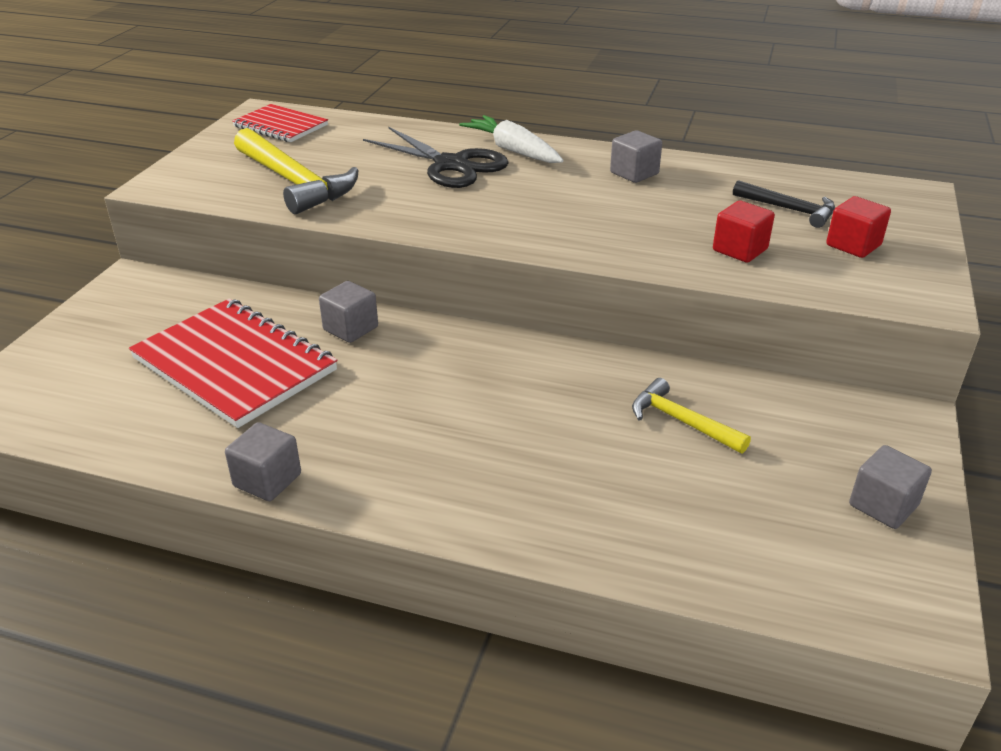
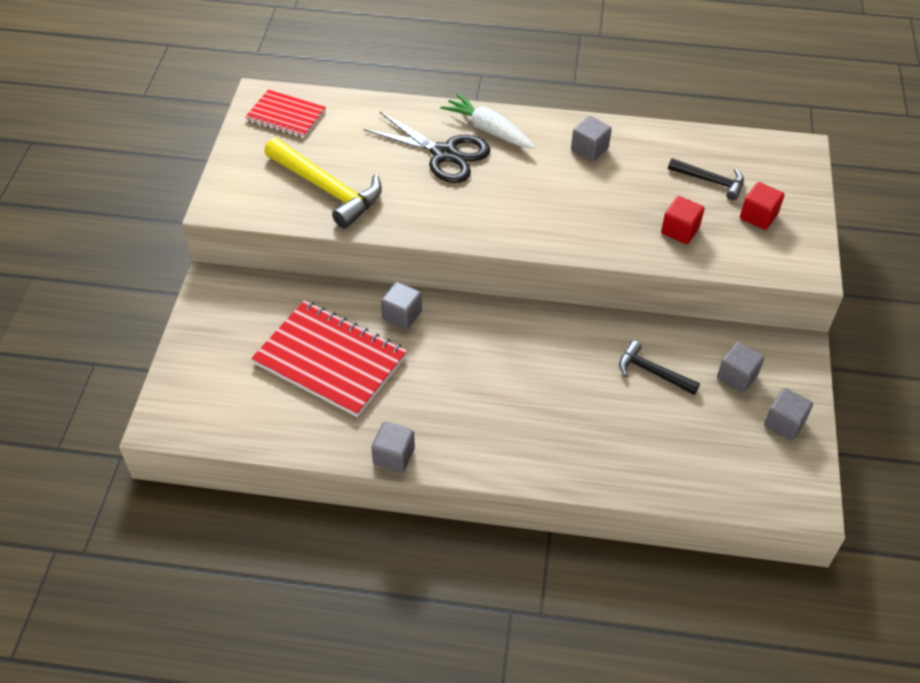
camera: 10 degrees left, 15 degrees up
(681, 421) = (652, 372): yellow hammer -> black hammer
(810, 440) = (737, 377): none -> grey cube

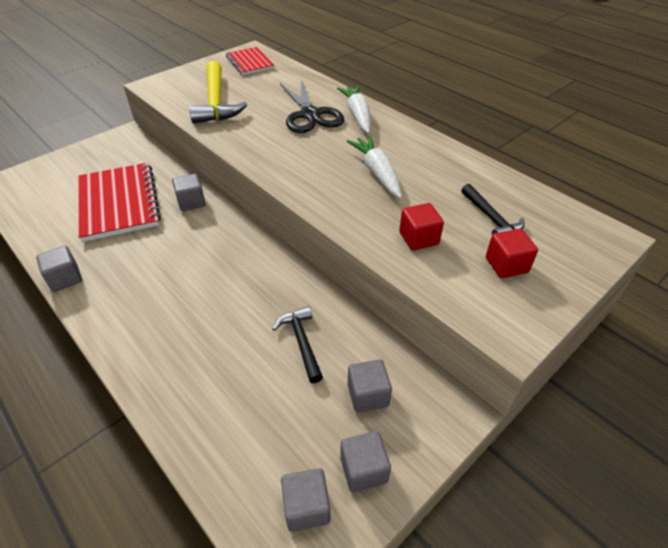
camera: 40 degrees right, 5 degrees down
(581, 186) = (377, 172): none -> white carrot
(589, 149) = (414, 155): grey cube -> grey cube (306, 507)

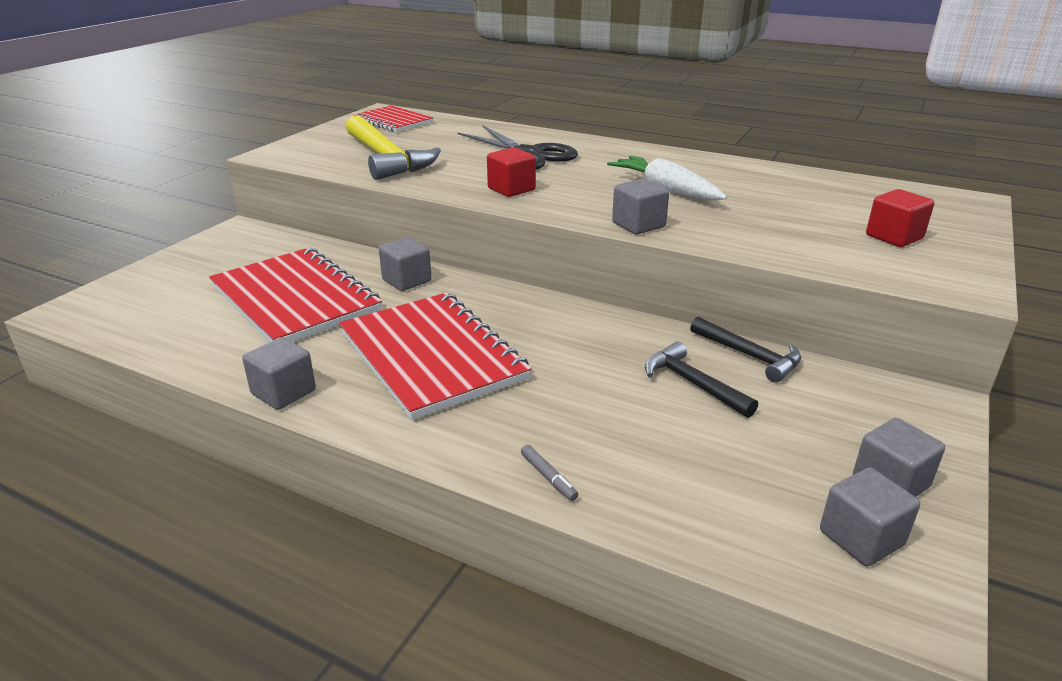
camera: 20 degrees left, 15 degrees down
(159, 391) = (548, 477): none -> grey marker
(162, 272) = (432, 356): none -> red notebook
(357, 115) = (586, 148): white carrot -> none
(368, 395) = (823, 413): grey cube -> grey cube (638, 225)
(418, 238) = (776, 232): red cube -> red cube (511, 189)
(491, 218) = (835, 205): black hammer -> black hammer (749, 356)

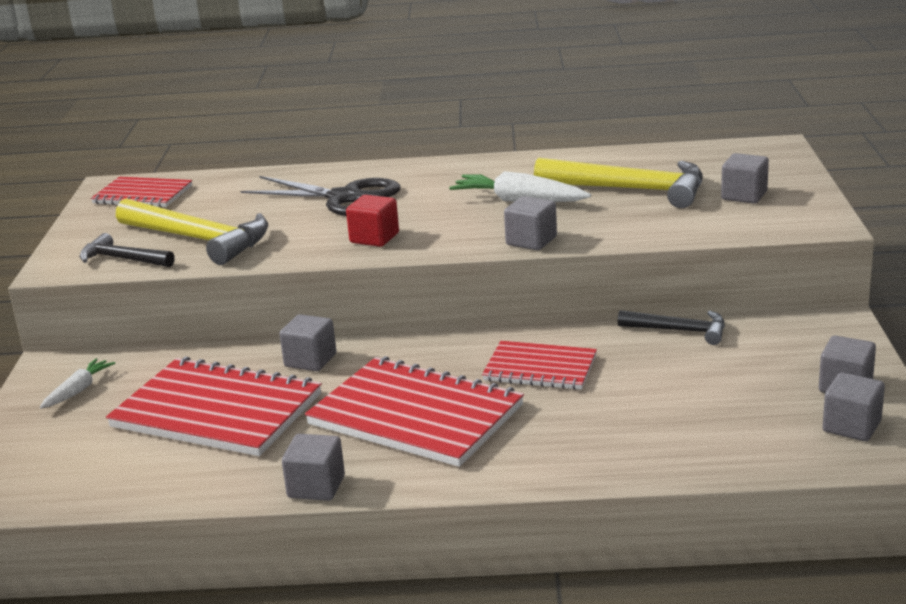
camera: 25 degrees left, 5 degrees down
(231, 252) = (78, 390): none -> white carrot
(548, 477) = (610, 466): grey marker -> none
(581, 349) = (540, 368): none -> red notebook
(693, 383) = (655, 366): black hammer -> black hammer (123, 259)
(779, 204) = (630, 190): none -> yellow hammer
(894, 237) = (744, 195): red cube -> grey cube

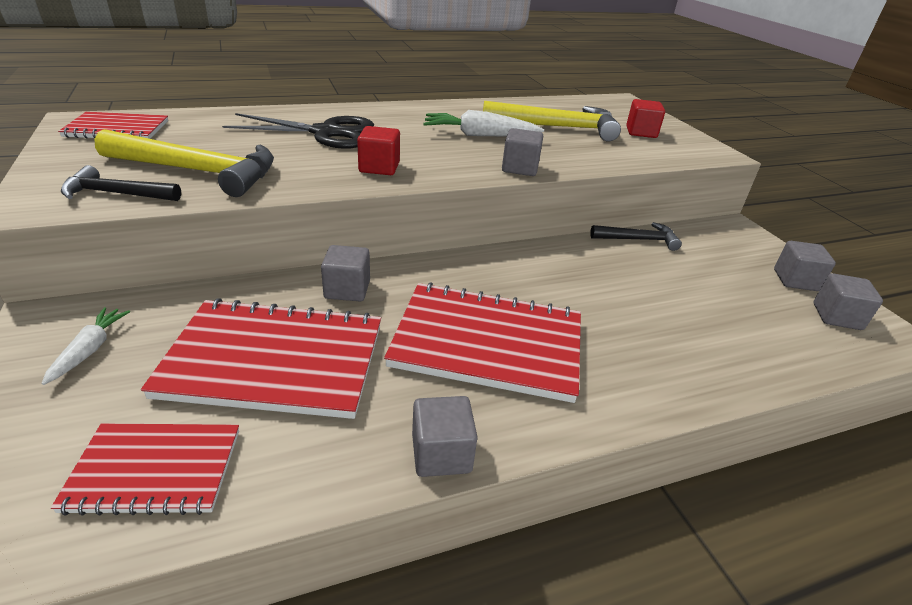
camera: 25 degrees left, 10 degrees up
(540, 368) = (561, 282): red notebook -> red notebook (155, 470)
(744, 195) = (641, 132): grey cube -> red cube

